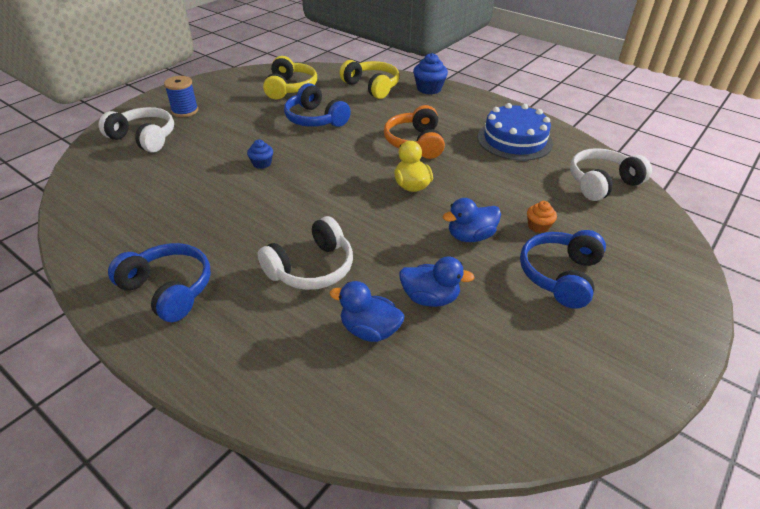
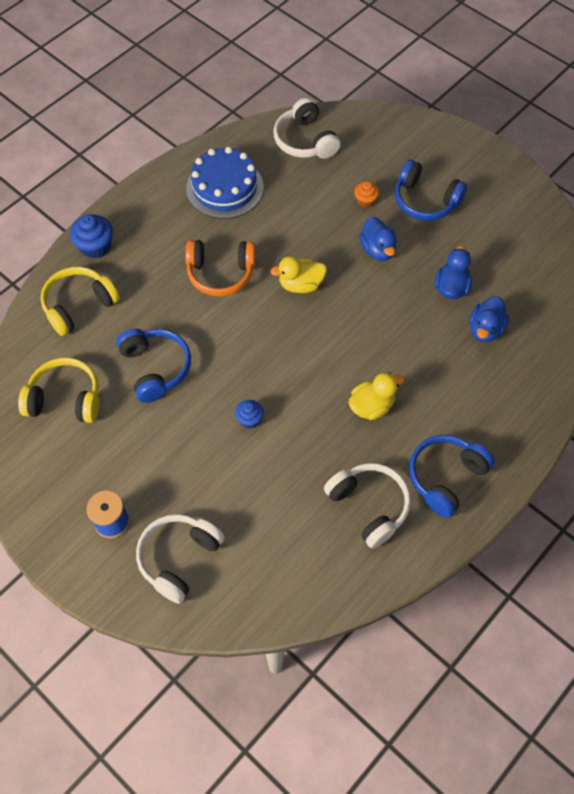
camera: 85 degrees left, 20 degrees up
(267, 234) = (372, 406): none -> yellow duck
(311, 268) = (418, 368): white headphones -> white headphones (369, 506)
(315, 119) = (155, 368): blue headphones -> blue headphones turned 75 degrees counterclockwise

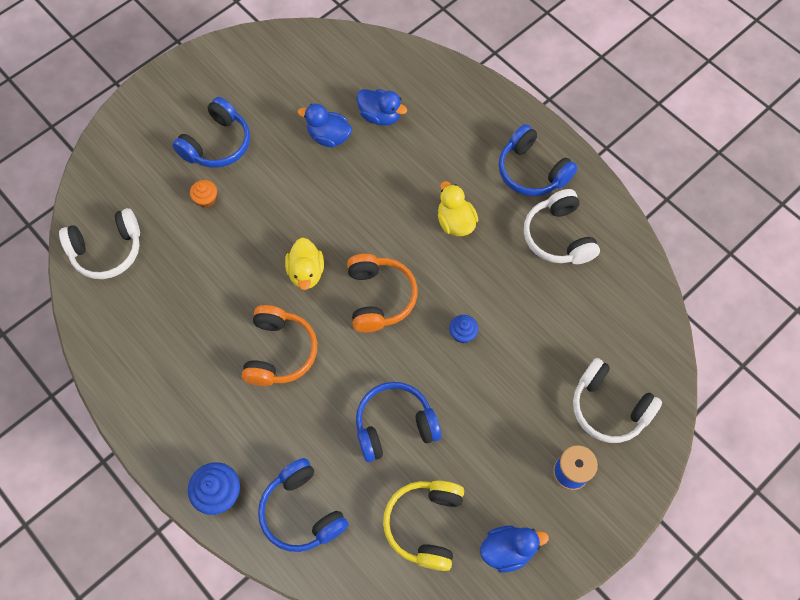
camera: 85 degrees left, 5 degrees up
(79, 305) = (302, 511): yellow headphones -> blue headphones
(224, 188) = (159, 341): blue cake -> none
(281, 345) = (379, 297): none -> orange headphones
(369, 506) = (558, 236): white headphones -> white headphones turned 75 degrees counterclockwise
(377, 250) = (273, 195): blue duck -> blue duck (507, 549)

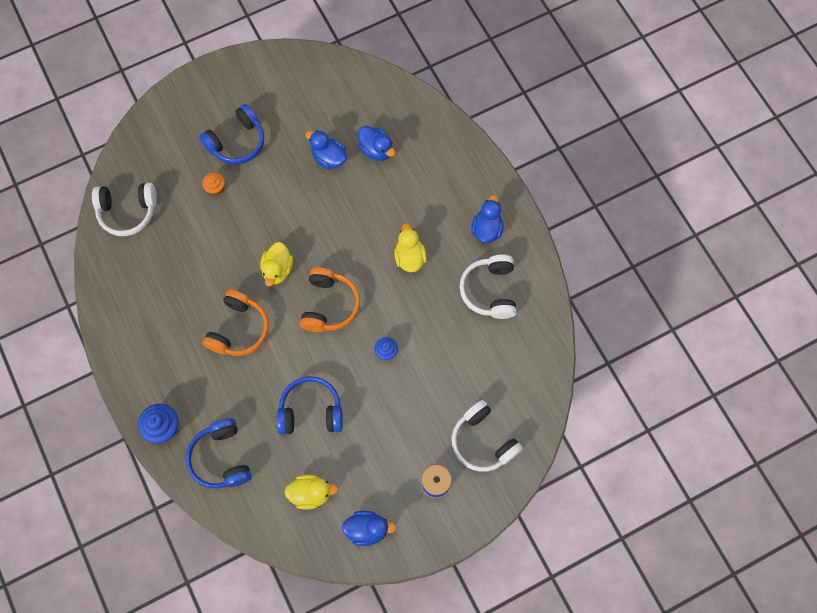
camera: 15 degrees right, 5 degrees up
(425, 524) = (311, 493): yellow headphones -> yellow duck
(531, 171) = (486, 229): blue headphones -> blue duck

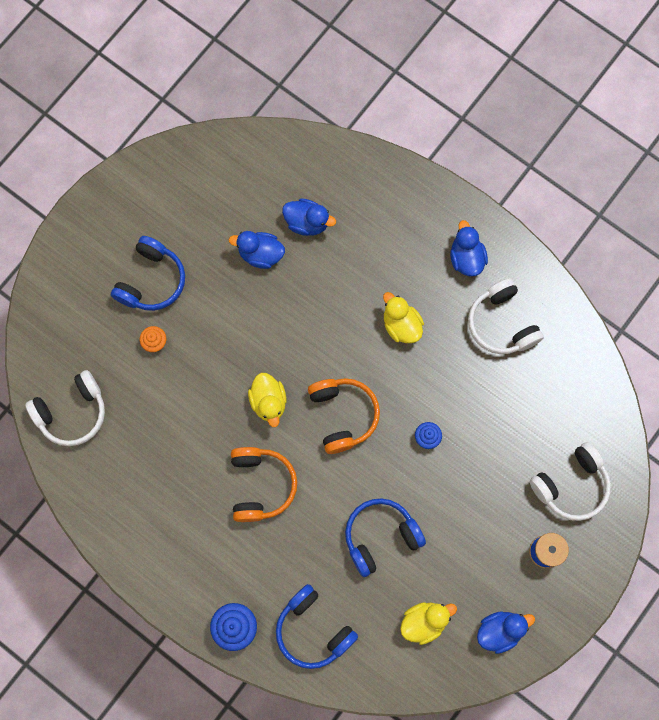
camera: 25 degrees left, 5 degrees up
(483, 441) = (571, 485): white headphones -> white headphones turned 60 degrees counterclockwise

